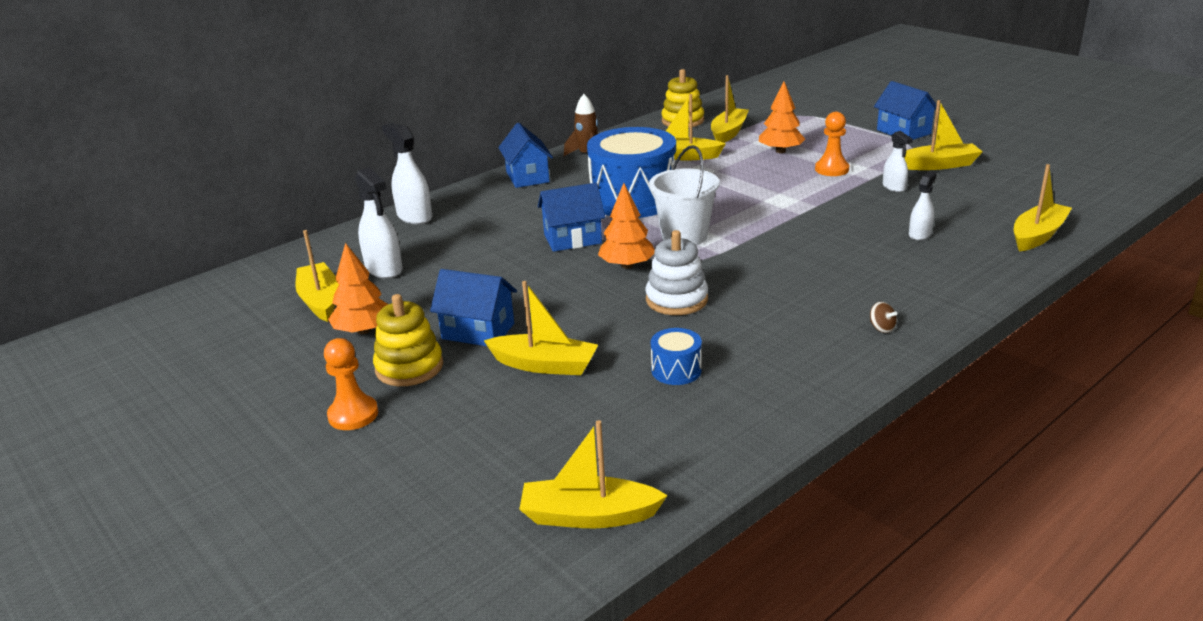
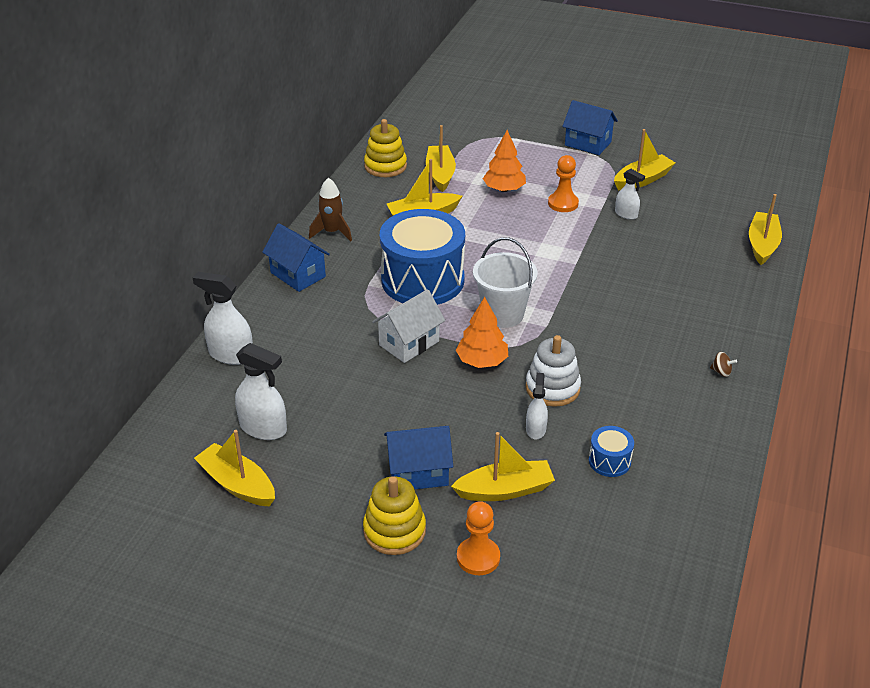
camera: 30 degrees left, 10 degrees up
(353, 415) = (393, 596): orange pawn -> orange pawn (478, 557)
(363, 330) = (314, 505): orange tree -> none
(573, 239) = (409, 343): blue house -> white house
(589, 516) = (656, 617): yellow boat -> none
(919, 234) = (681, 264): white spray bottle -> white spray bottle (535, 429)

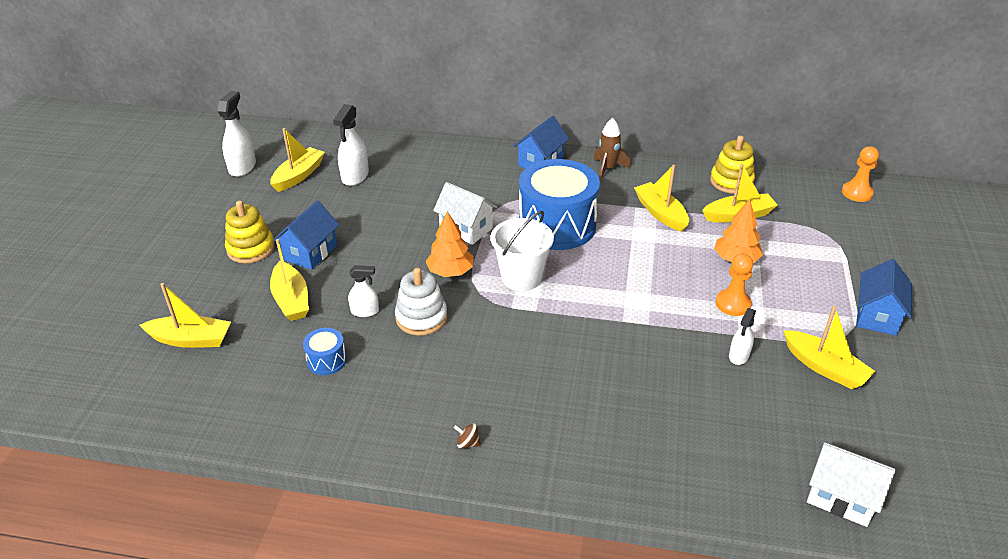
camera: 80 degrees right, 0 degrees up
(231, 354) = (433, 149): white spray bottle -> white spray bottle (242, 167)
(418, 473) = (310, 252): blue house -> blue house turned 45 degrees clockwise
(478, 557) = (220, 292): orange pawn -> orange pawn (857, 193)
(721, 372) = (468, 443): brown spinning top -> brown spinning top turned 90 degrees clockwise
(762, 244) = (737, 489): yellow boat -> yellow boat (191, 339)
(766, 204) = (841, 497): none -> white house

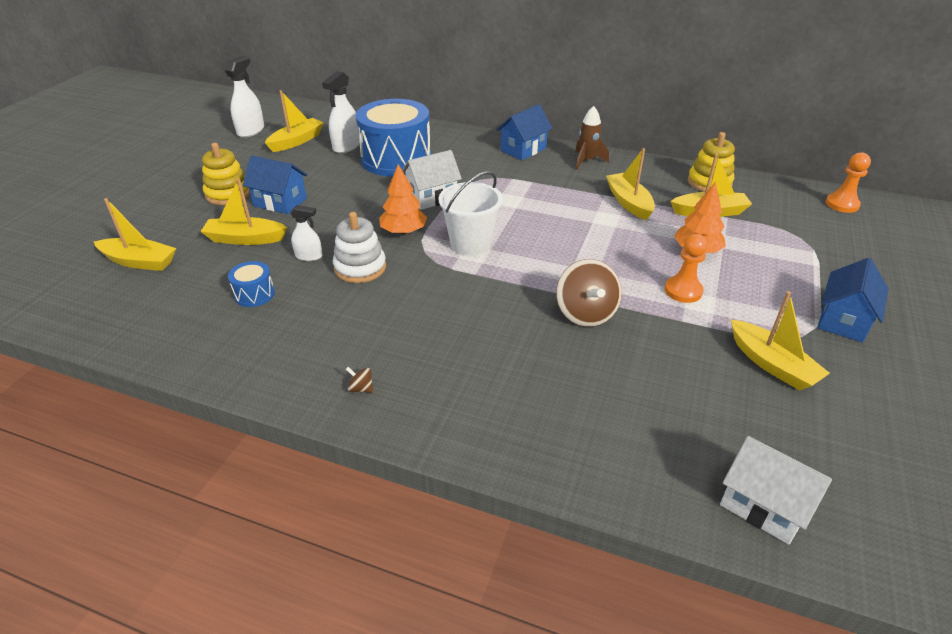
camera: 10 degrees right, 0 degrees up
(291, 300) = (245, 239): yellow boat -> yellow boat turned 105 degrees clockwise
(310, 252) = (280, 202): blue house -> blue house turned 75 degrees clockwise
(466, 229) = (432, 197): white house -> white house turned 75 degrees counterclockwise
(557, 225) = (521, 203): blue drum -> blue drum (396, 159)
(650, 339) = (585, 313): none -> brown spinning top
(738, 356) = (677, 341): white spray bottle -> none

